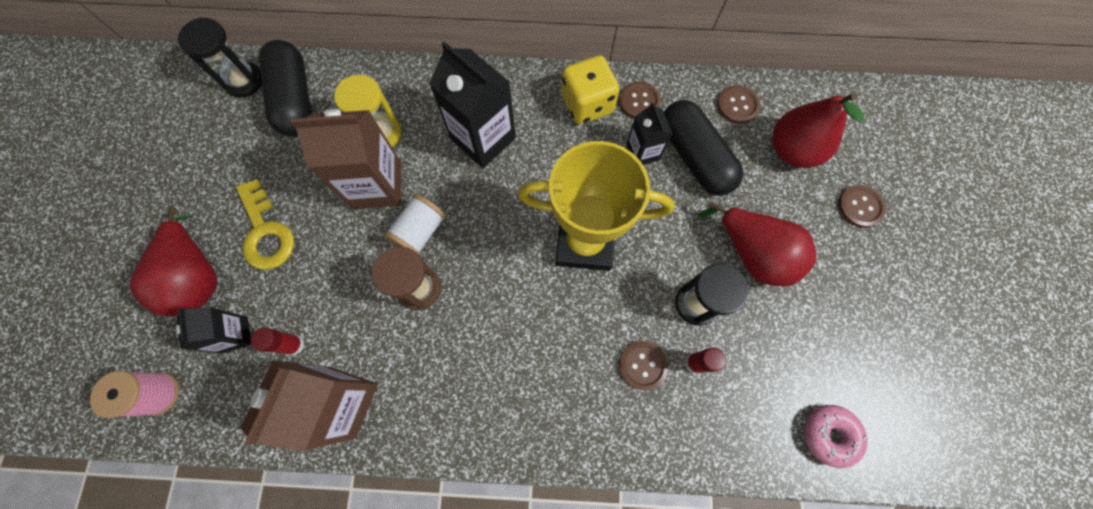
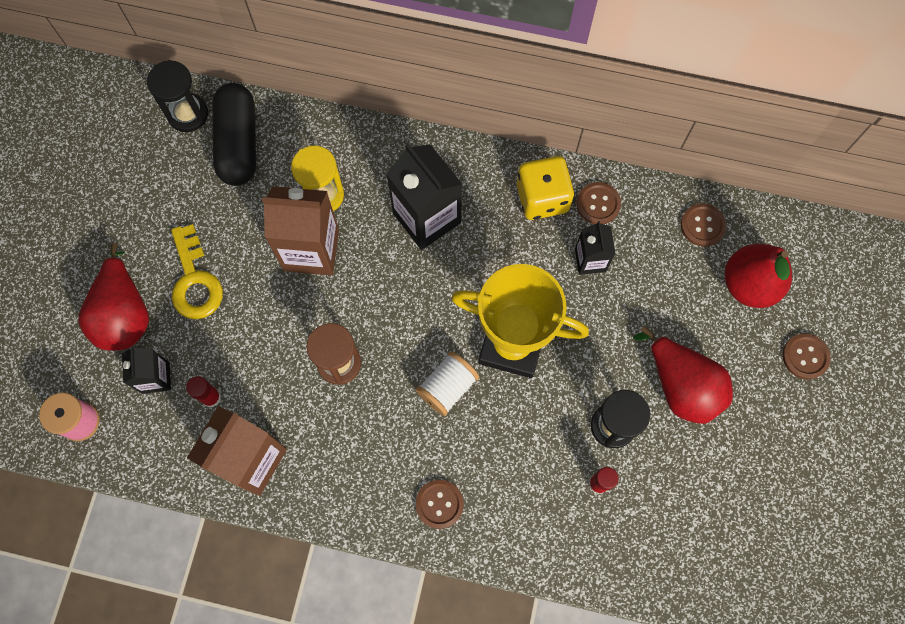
camera: 10 degrees right, 0 degrees up
(420, 231) = (348, 306): white spool -> white spool (447, 387)
(642, 365) = (546, 477): brown button -> brown button (439, 504)
(694, 157) = (643, 274): black capsule -> none
(829, 434) = (714, 574): pink donut -> none

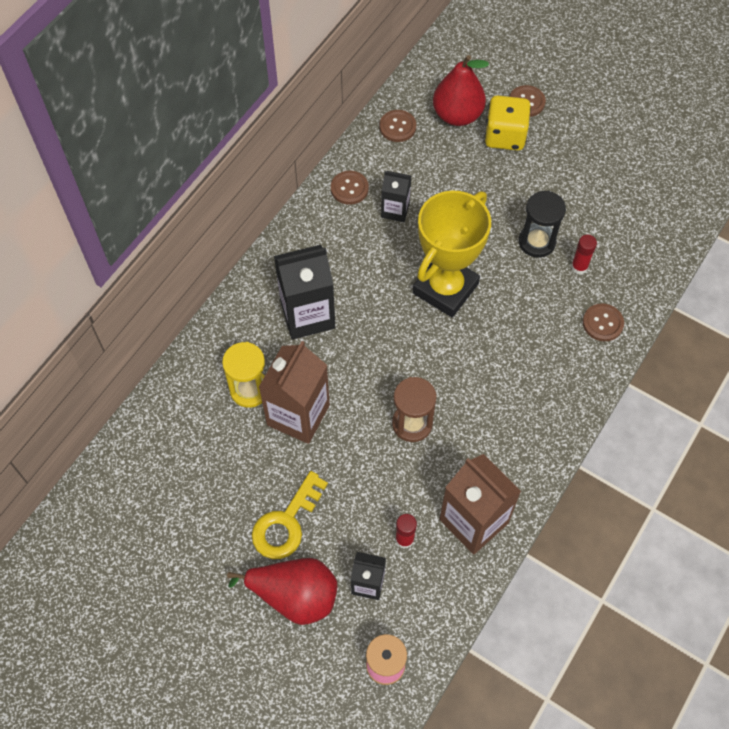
camera: 70 degrees left, 10 degrees down
(188, 114) = (113, 482): black hourglass -> none
(195, 280) = (286, 523): yellow key -> yellow key turned 120 degrees clockwise
(238, 143) = (165, 446): black capsule -> none
(439, 504) = (560, 384): brown button -> brown button (602, 323)
(447, 387) = (464, 347): white spool -> none
(542, 198) = (327, 225): yellow dice -> yellow dice (505, 136)
(681, 386) = (521, 186): red pear -> none

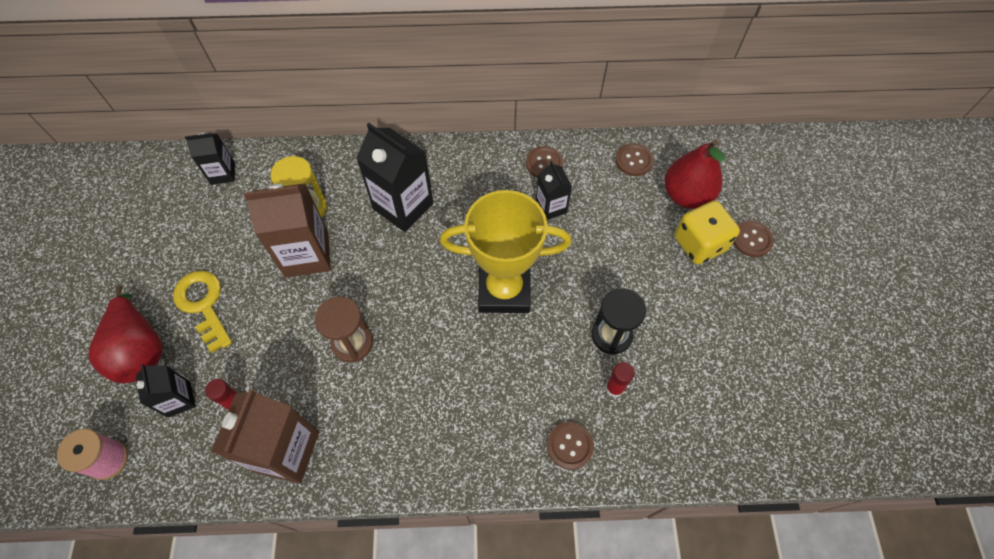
camera: 55 degrees right, 0 degrees up
(150, 442) = (223, 173): none -> black carton
(286, 523) = (203, 305): yellow key -> yellow key turned 60 degrees clockwise

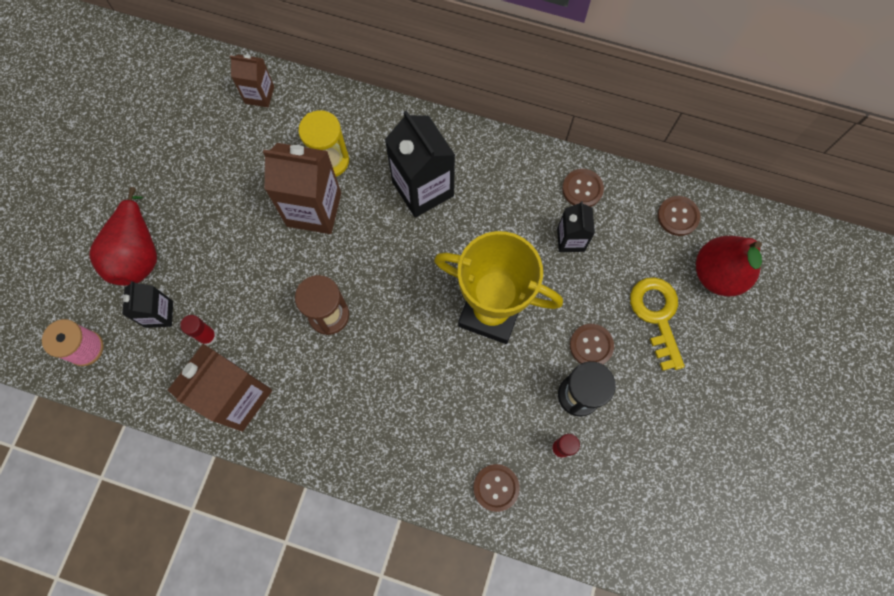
camera: 20 degrees right, 10 degrees up
(203, 305) = (205, 228): yellow key -> yellow key (657, 316)
(223, 173) = (259, 95): black carton -> brown carton
(699, 244) = (708, 331): yellow dice -> none
(751, 239) = (765, 346): brown button -> brown button (591, 345)

